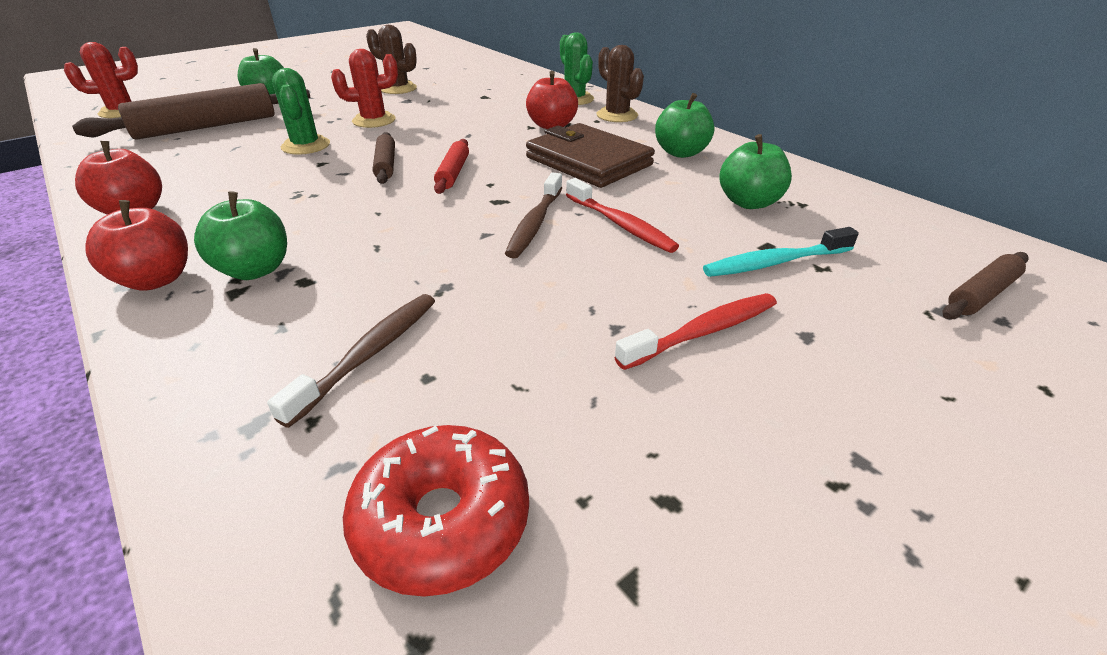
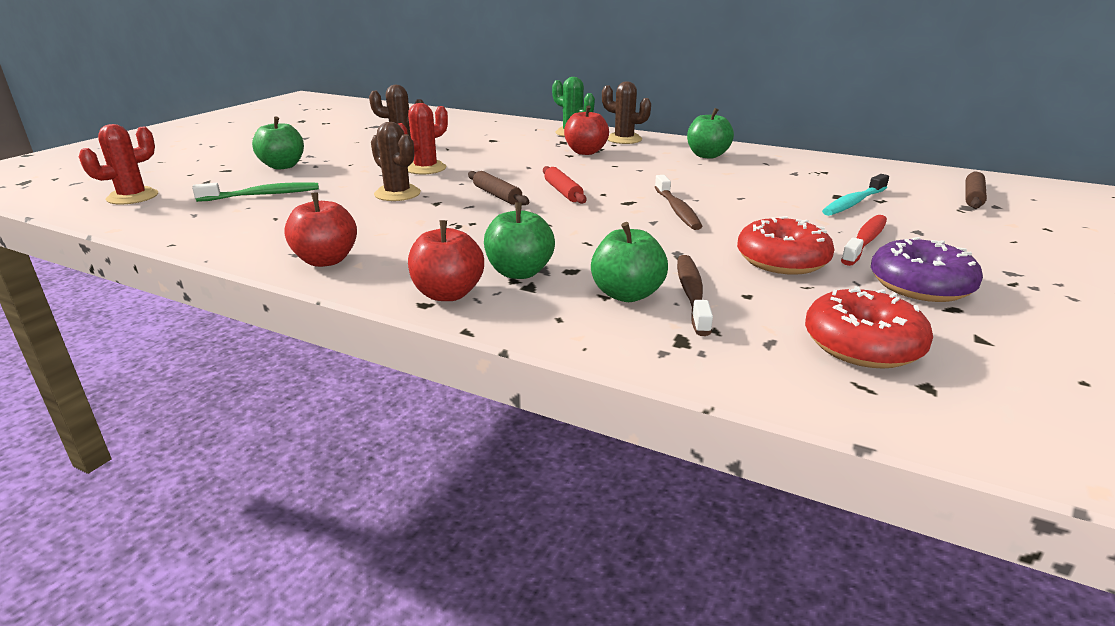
camera: 25 degrees left, 10 degrees down
(207, 127) = (263, 195): brown rolling pin -> green toothbrush
(306, 146) = (397, 194): green cactus -> brown cactus
(547, 333) = (782, 260): none -> red donut
(588, 161) = (652, 170): brown wallet -> none
(620, 224) = (734, 200): red toothbrush -> none
(676, 438) = (920, 285): none -> purple donut
(749, 202) = (793, 176): green apple -> green apple (627, 294)

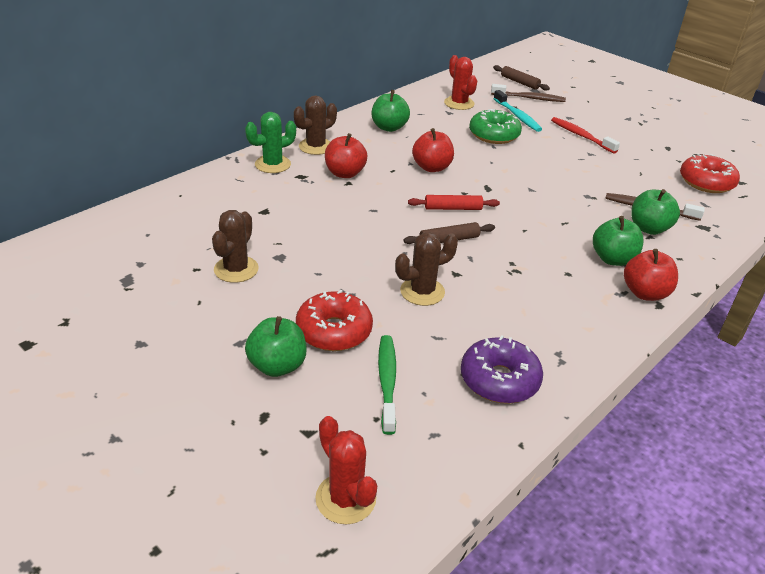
camera: 75 degrees left, 10 degrees up
(326, 260) = (579, 344): red apple -> red apple (432, 167)
(425, 168) = (347, 266): red cactus -> red cactus (459, 103)
(677, 210) = (511, 174): brown toothbrush -> brown toothbrush (529, 98)
(771, 195) = (494, 135): none -> green donut
(782, 260) = (605, 168): red donut -> red donut (334, 331)
(920, 285) = (642, 145): purple donut -> purple donut (499, 380)

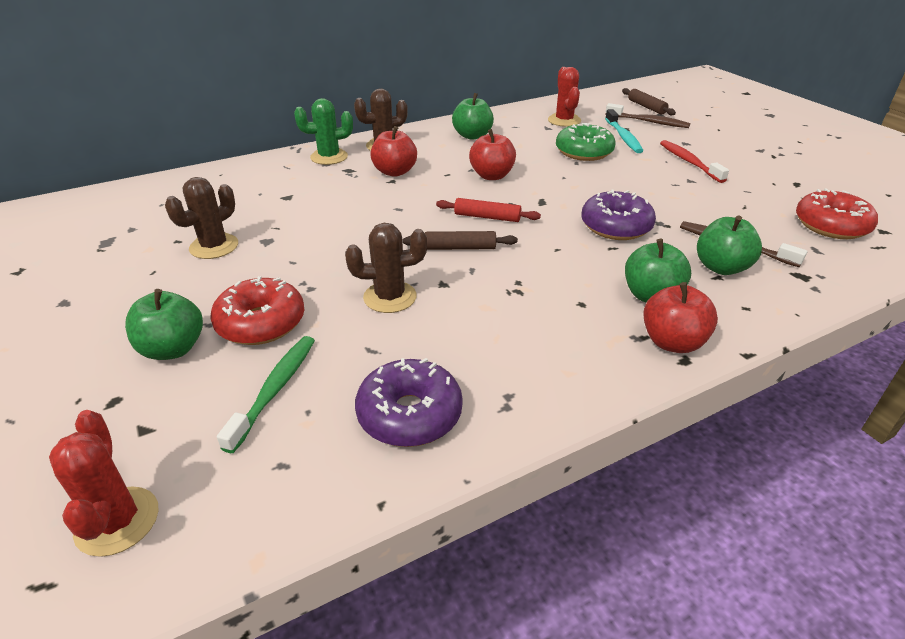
camera: 20 degrees right, 0 degrees up
(557, 203) = (616, 226): none -> purple donut

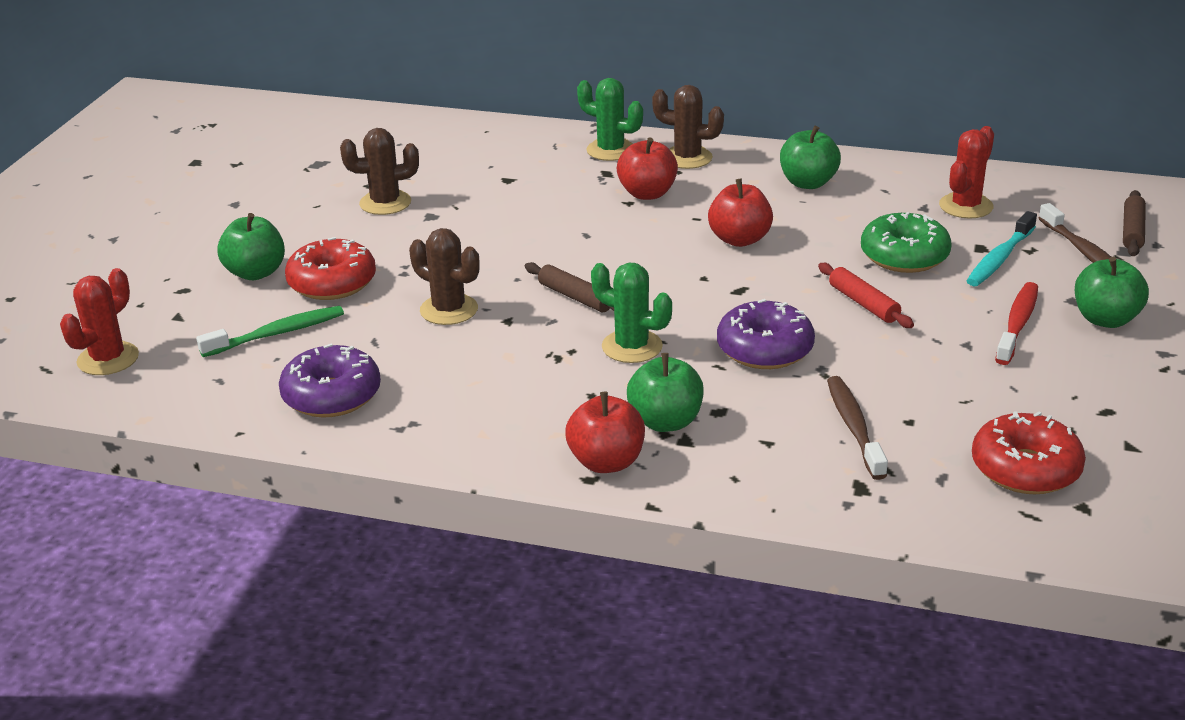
camera: 45 degrees right, 5 degrees down
(487, 217) = (653, 280): red rolling pin -> red rolling pin (863, 303)
(548, 261) = (632, 347): none -> green cactus
(721, 267) = (789, 437): green apple -> green apple (1105, 319)

